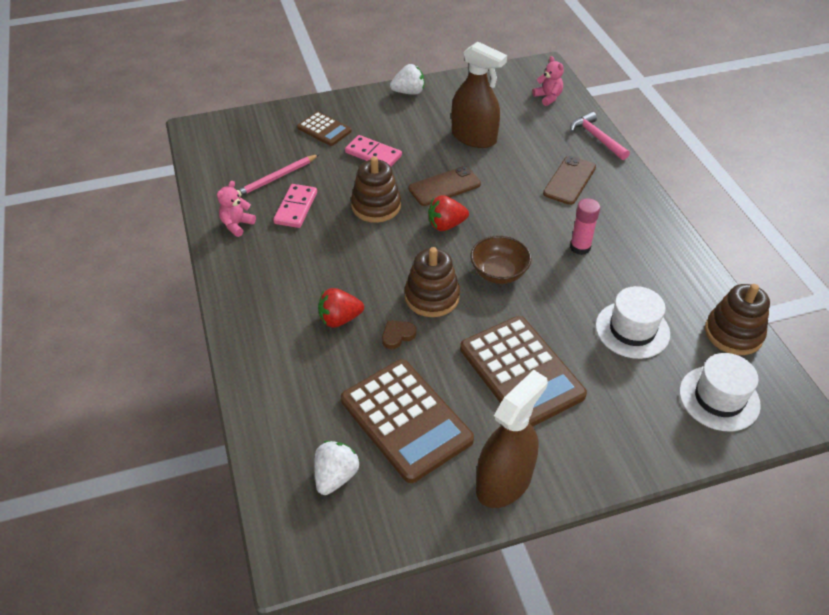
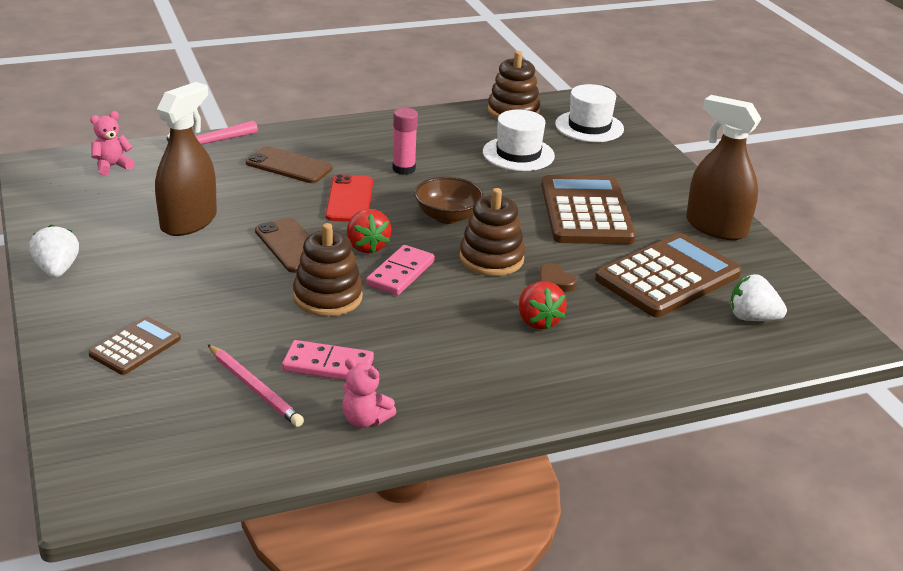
camera: 95 degrees left, 15 degrees down
(373, 154) = (210, 300): pink domino -> pink domino (400, 273)
(519, 215) = (350, 199): none -> red phone
(521, 372) = (586, 212): brown calculator -> brown calculator turned 60 degrees counterclockwise

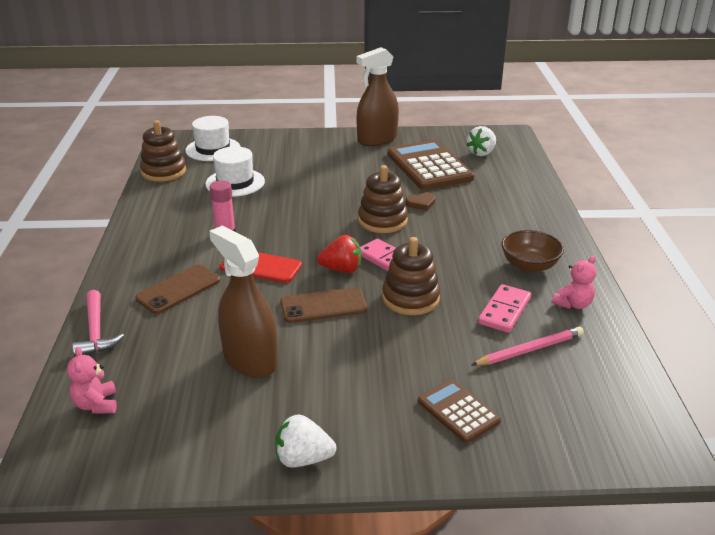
camera: 70 degrees left, 0 degrees up
(447, 217) = (314, 227): brown bowl -> brown bowl (529, 266)
(538, 321) = (467, 218): red strawberry -> none
(586, 212) = (336, 175): brown calculator -> none

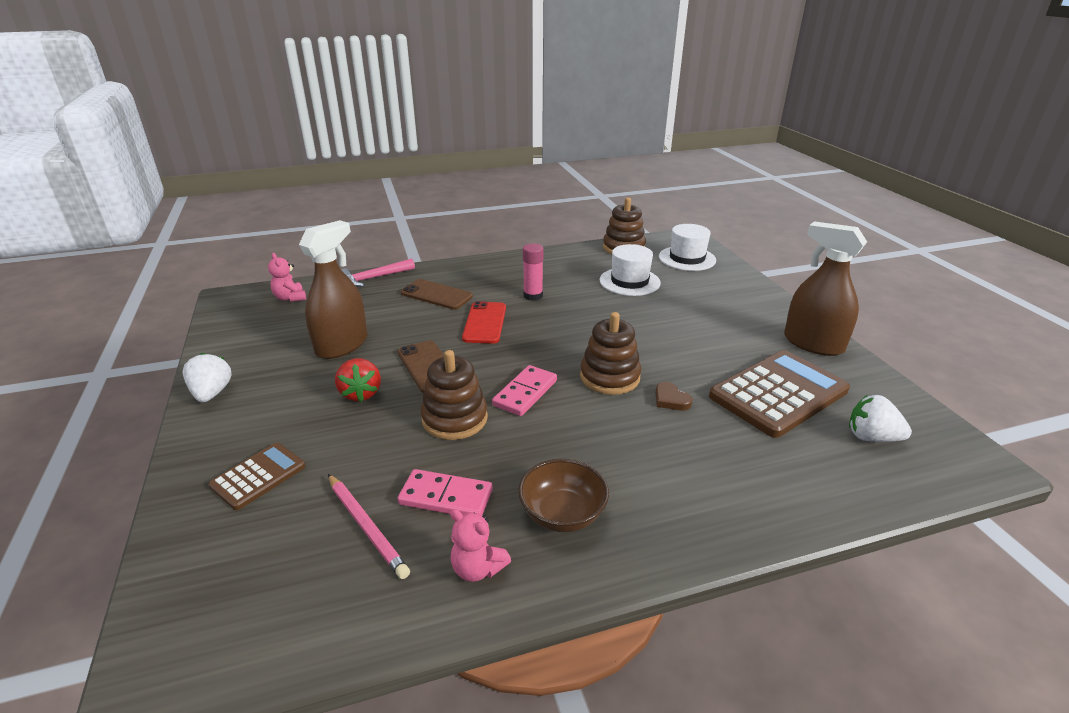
camera: 75 degrees right, 0 degrees up
(96, 404) = (290, 298): pink teddy bear -> pink teddy bear turned 90 degrees counterclockwise
(342, 269) = (496, 366): red strawberry -> red strawberry (361, 393)

